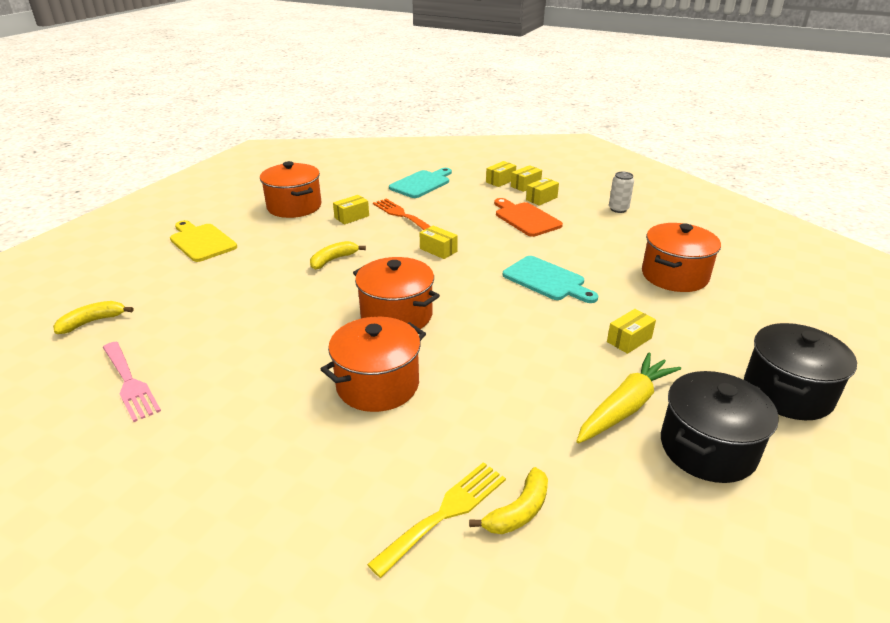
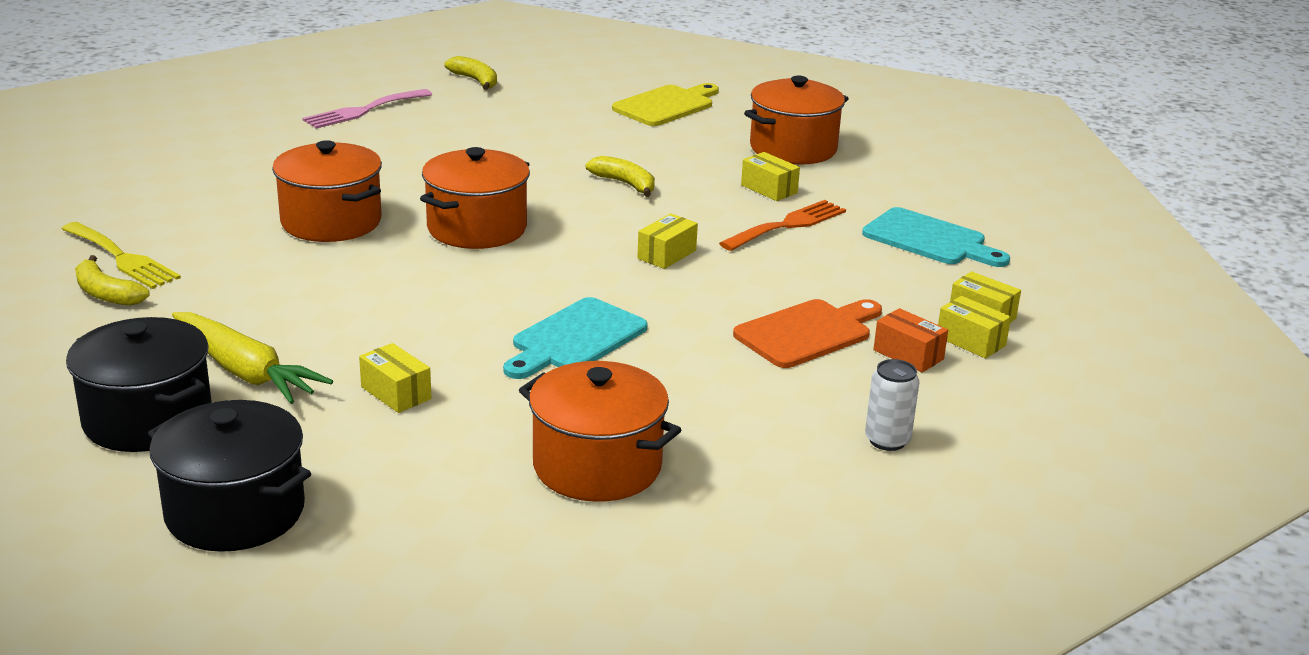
camera: 85 degrees right, 5 degrees down
(541, 198) = (908, 355): yellow box -> orange box

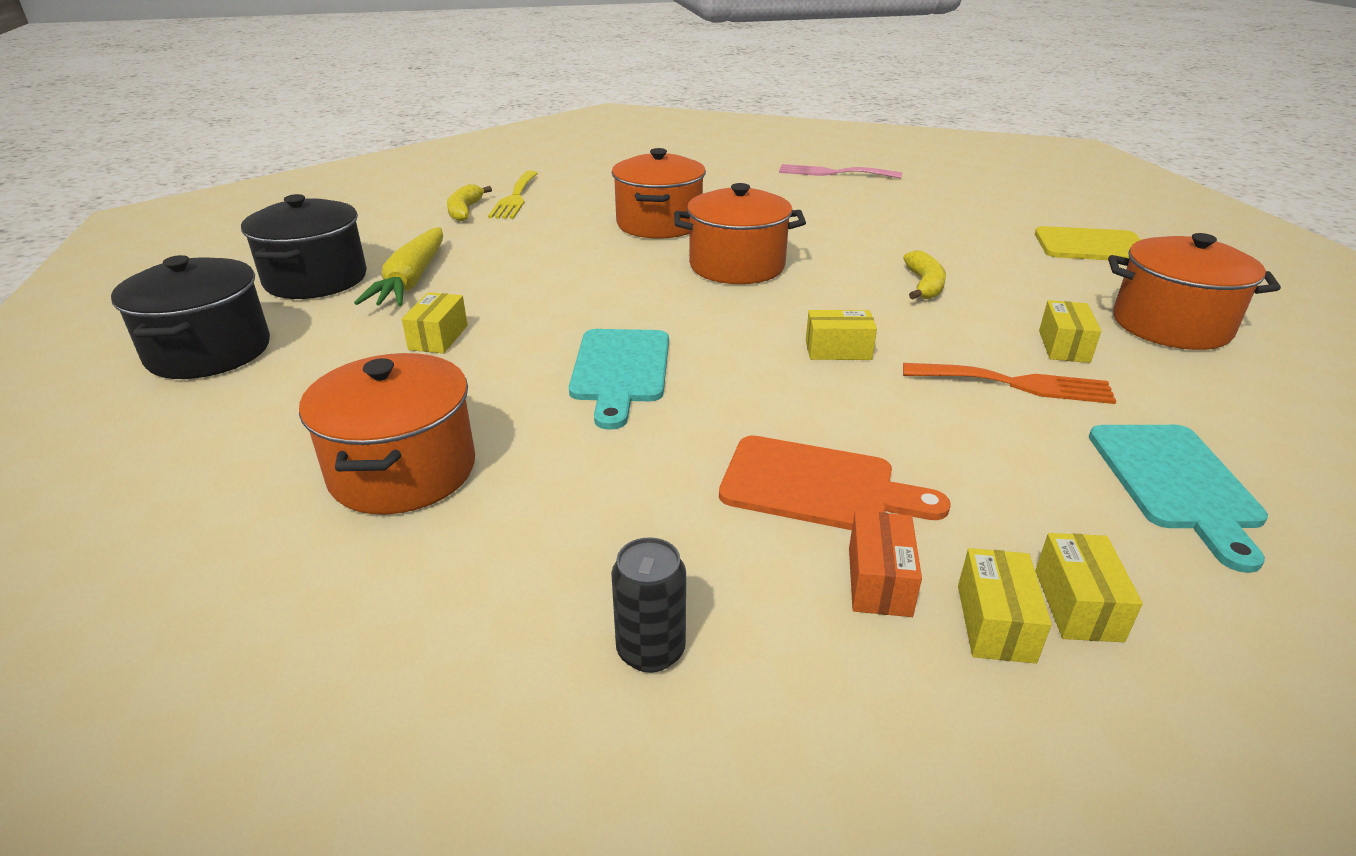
camera: 55 degrees right, 5 degrees up
(475, 81) = (958, 180): yellow banana -> none
(575, 339) = (620, 370): turquoise cutting board -> turquoise cutting board turned 90 degrees counterclockwise
(887, 440) = (650, 650): white can -> black can

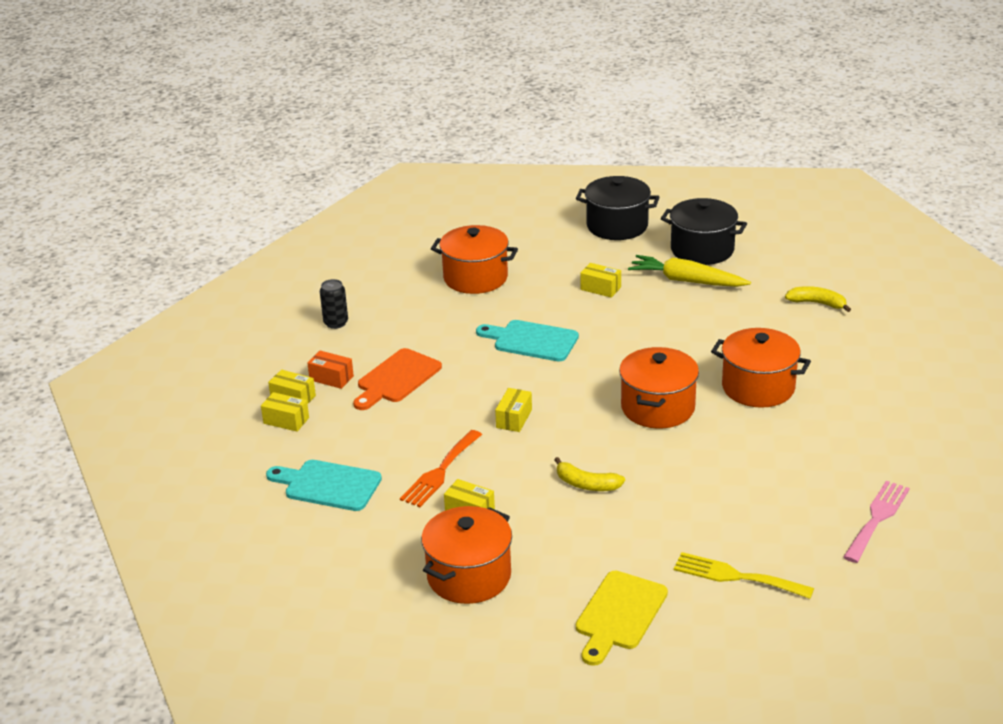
camera: 110 degrees right, 0 degrees up
(515, 198) = (844, 327): yellow fork -> yellow fork (736, 576)

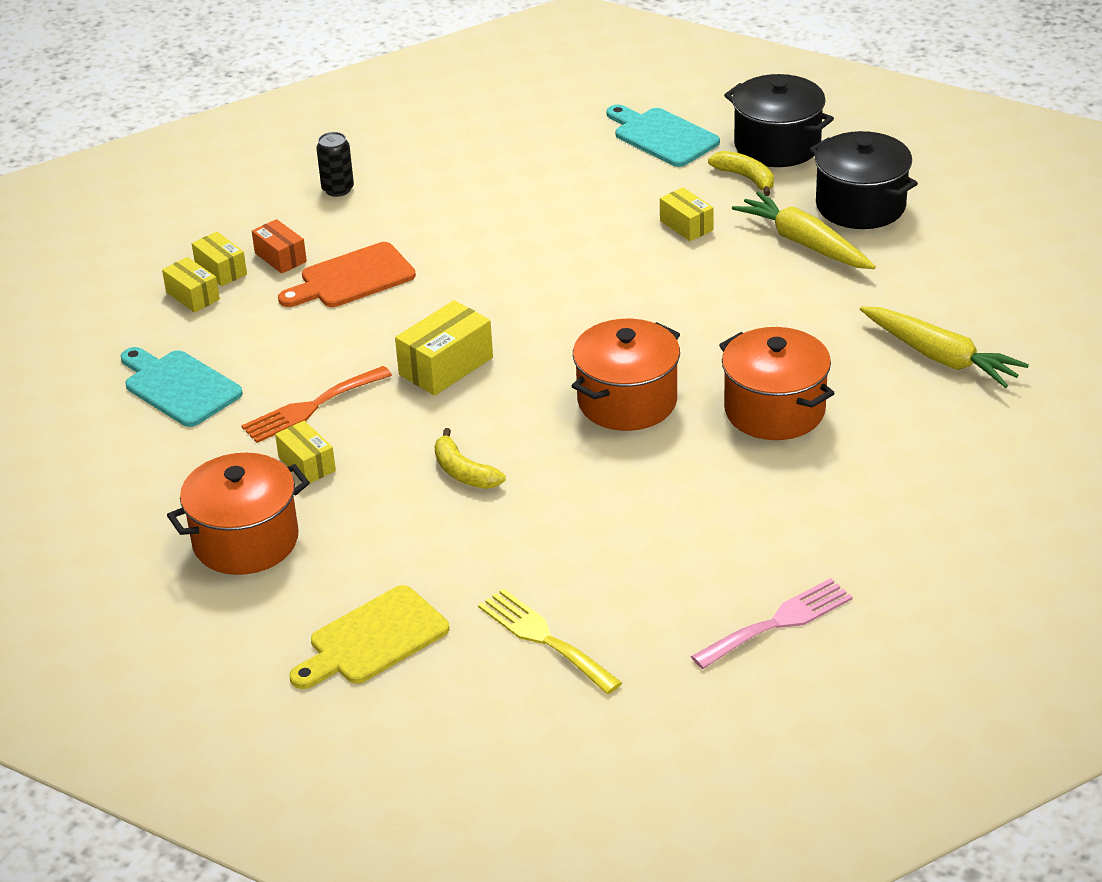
camera: 25 degrees right, 5 degrees up
(475, 278) = (544, 172): orange pot -> none
(514, 418) = (446, 366): yellow box -> yellow box, size x1.59
(532, 340) = (546, 272): turquoise cutting board -> turquoise cutting board (662, 136)
(817, 303) = (950, 319): yellow banana -> yellow banana (746, 178)
(832, 328) = (940, 357): none -> yellow carrot

